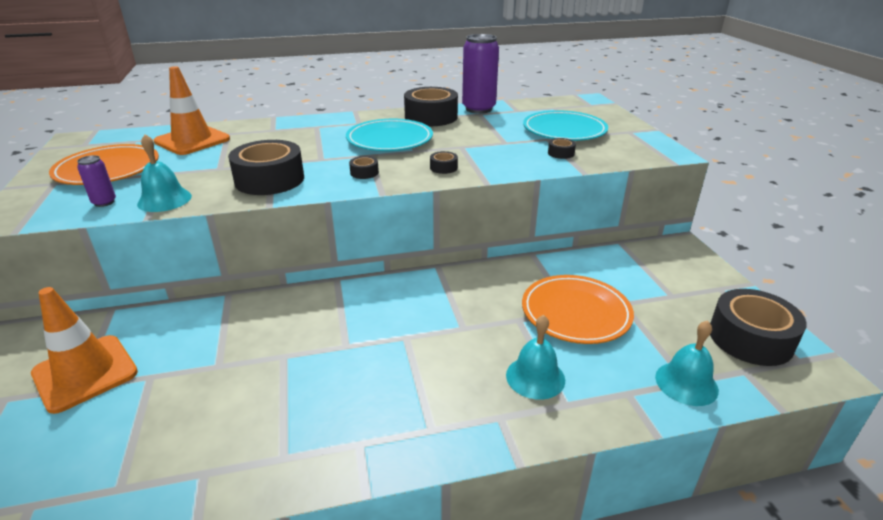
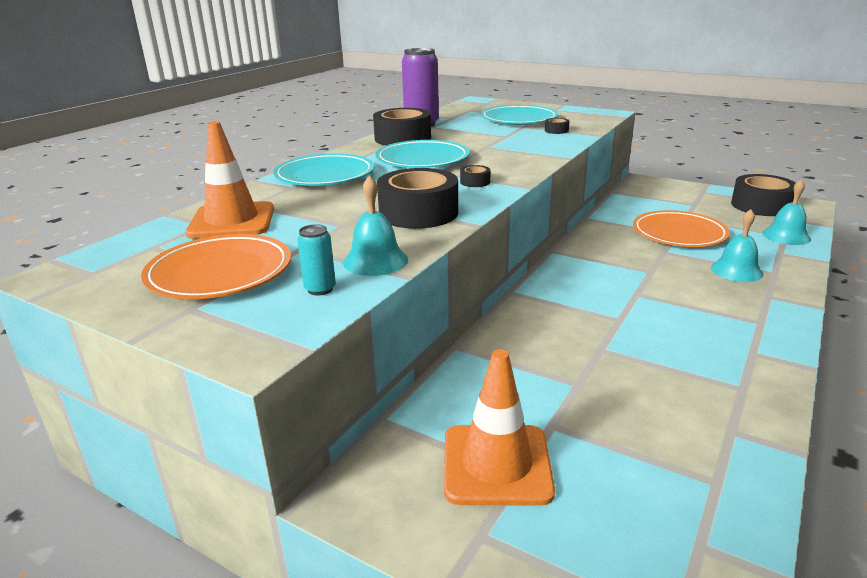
camera: 45 degrees left, 5 degrees down
(104, 202) = (320, 289): purple can -> turquoise can
(308, 129) = (325, 176): none -> turquoise plate
(443, 167) = (516, 160): black tape -> none

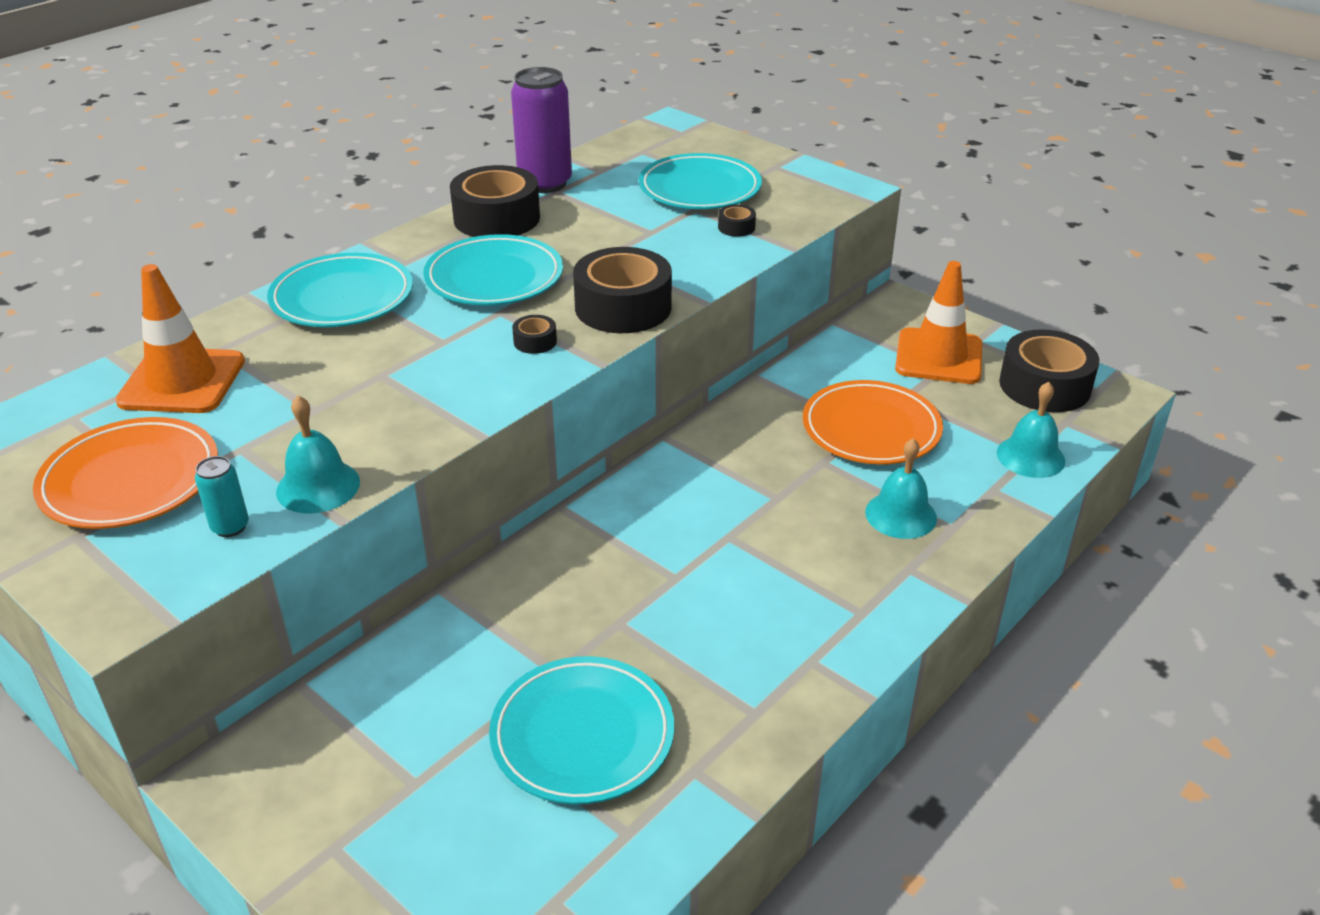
camera: 10 degrees right, 10 degrees up
(418, 213) = (421, 399): black tape -> black tape (623, 307)
(496, 464) = (396, 766): orange traffic cone -> orange traffic cone (938, 357)
(629, 420) = (582, 735): none -> turquoise plate

